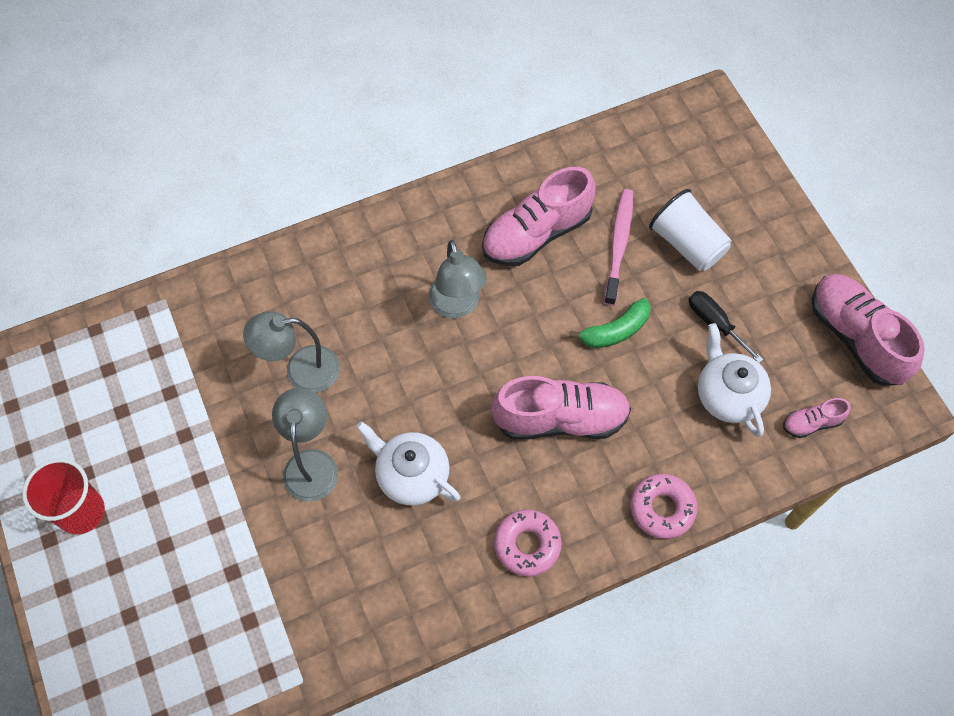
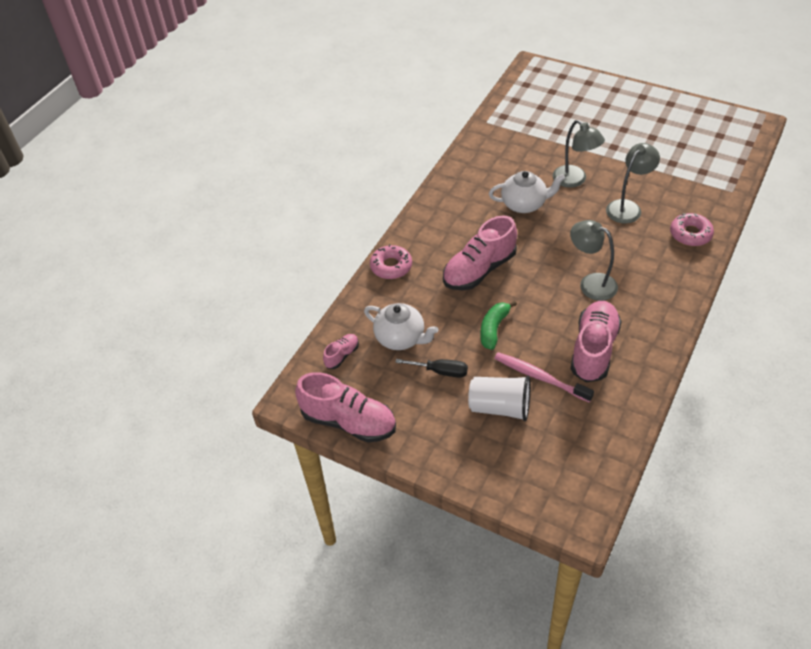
camera: 145 degrees right, 15 degrees down
(81, 512) = (644, 110): red cup -> none
(527, 545) = (442, 214): pink donut -> pink donut (690, 234)
(619, 245) = (540, 377): pink toothbrush -> pink toothbrush turned 150 degrees clockwise

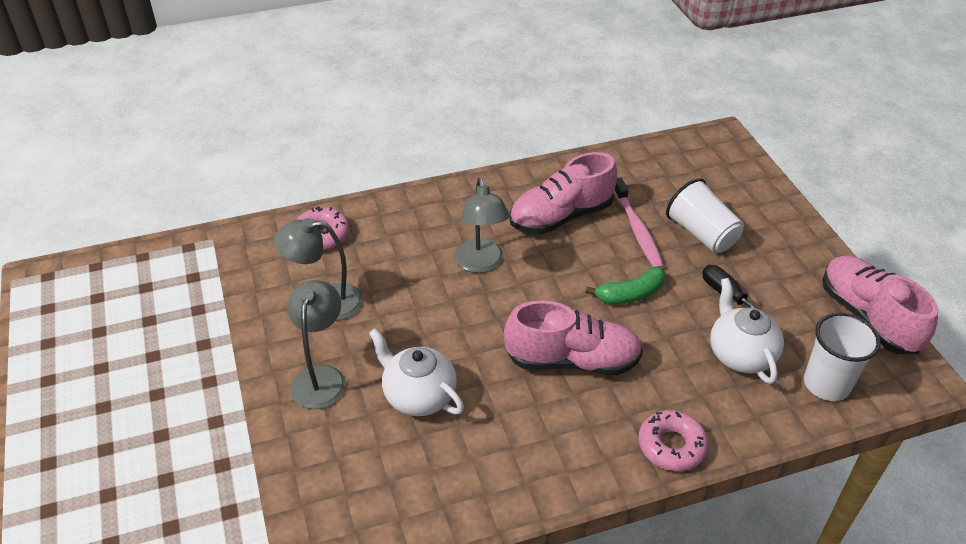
camera: 140 degrees left, 5 degrees down
(342, 355) = (826, 384): pink shoe -> white cup

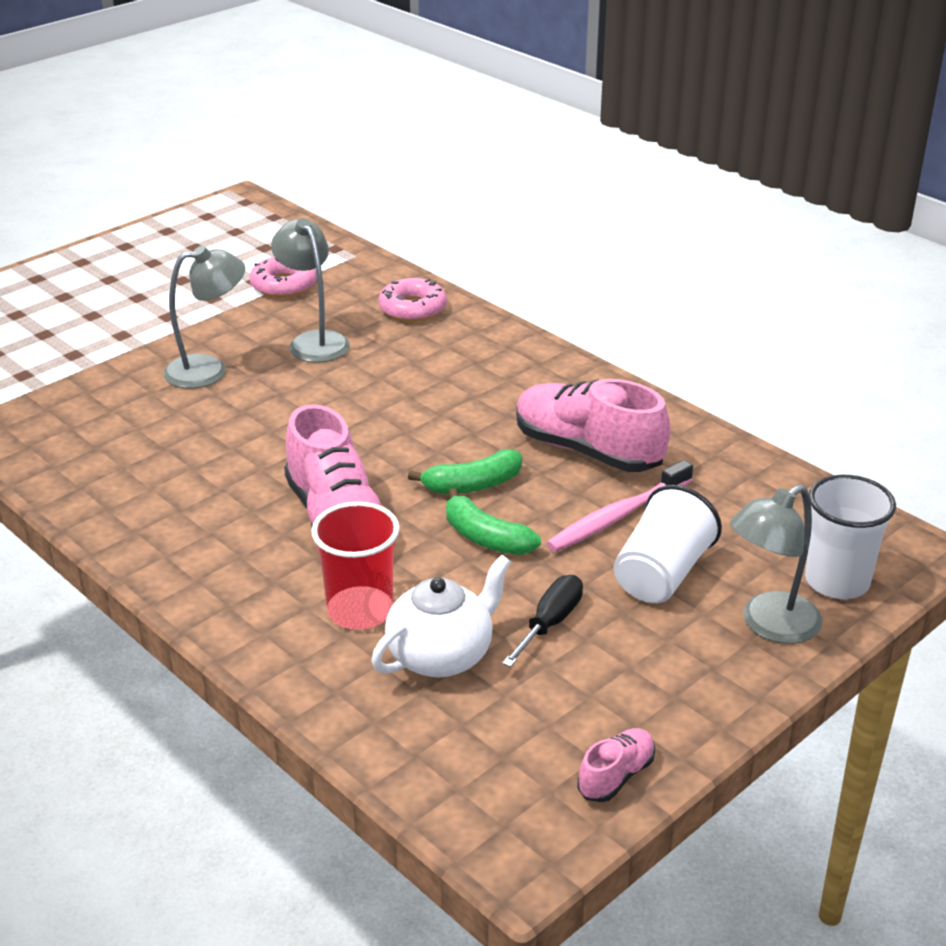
camera: 65 degrees right, 10 degrees down
(418, 395) = (218, 432): white teapot -> none
(481, 264) = (449, 416): grey lamp -> grey lamp (769, 625)
(569, 281) = (472, 485): none -> green banana
(671, 446) = (244, 626): pink donut -> pink donut (283, 285)
(680, 379) = (360, 611): none -> red cup
(826, 384) = (439, 750): white cup -> white cup (837, 581)
(868, 317) = (616, 776): pink shoe -> pink shoe, size x0.48

